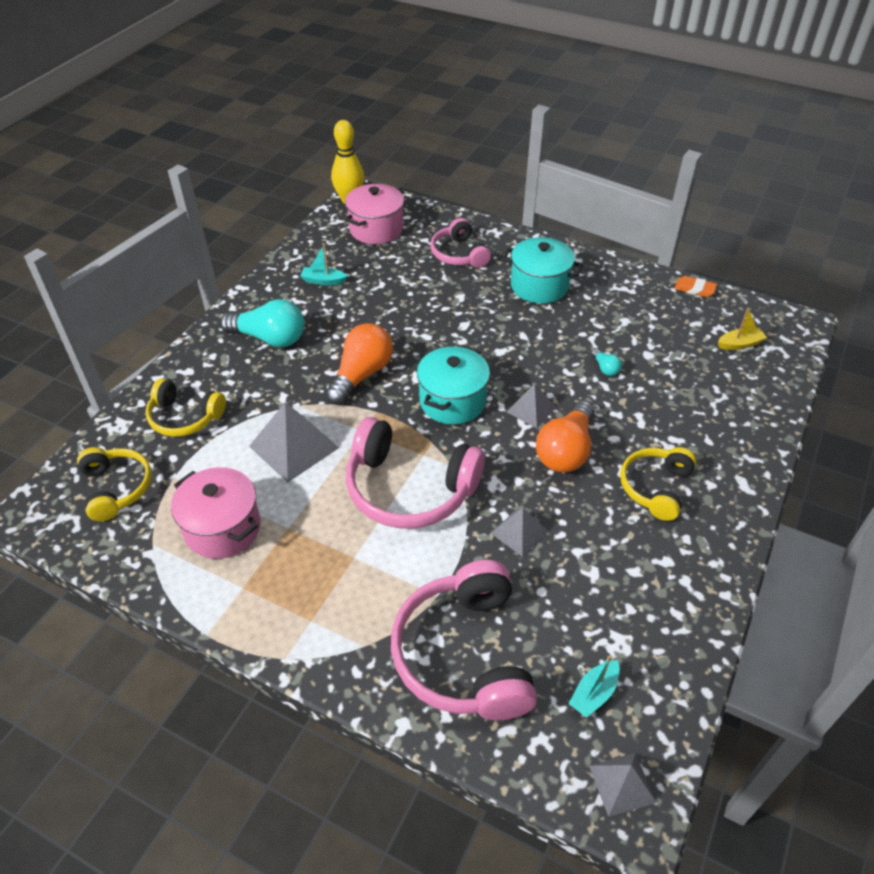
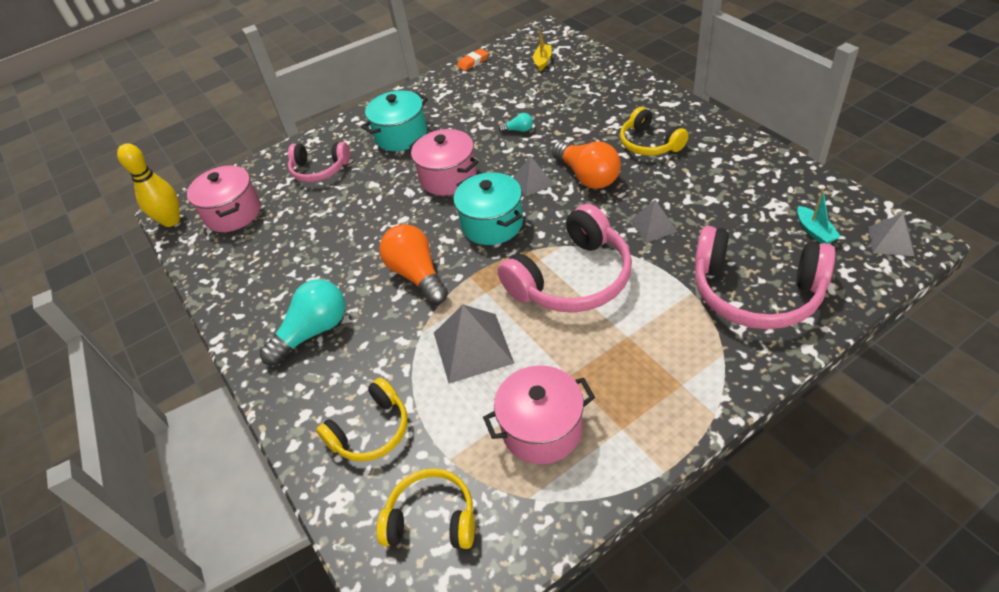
camera: 55 degrees left, 0 degrees up
(323, 281) = (268, 270): turquoise boat -> none
(499, 344) = (448, 177): none -> pink pot

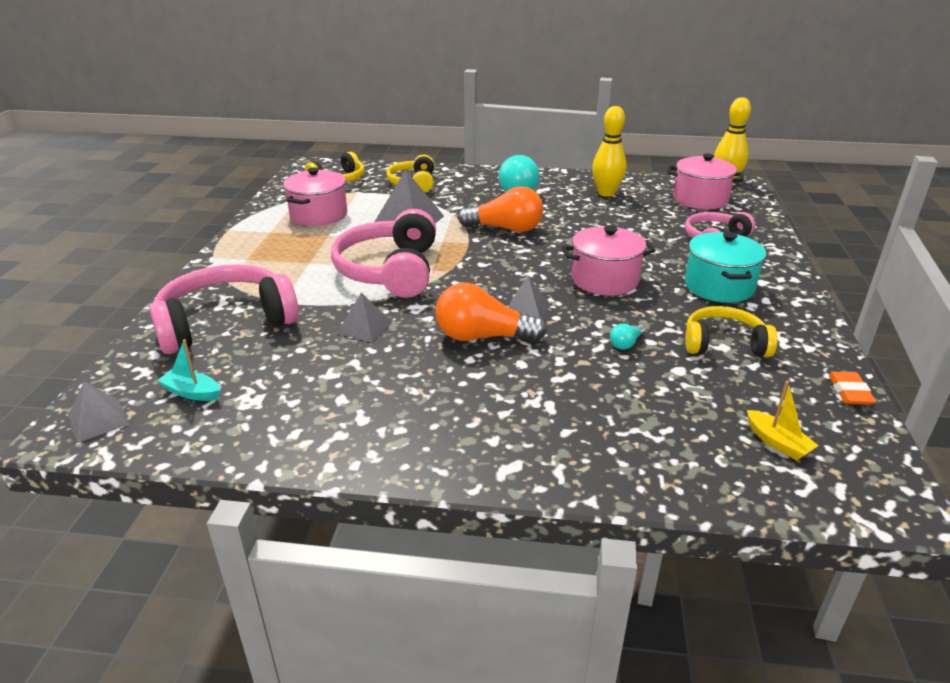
camera: 125 degrees right, 15 degrees down
(265, 270) = (606, 193): none -> yellow bowling pin
(492, 224) = (506, 271): turquoise pot -> none
(649, 143) = (464, 399): yellow headphones -> yellow headphones (724, 344)

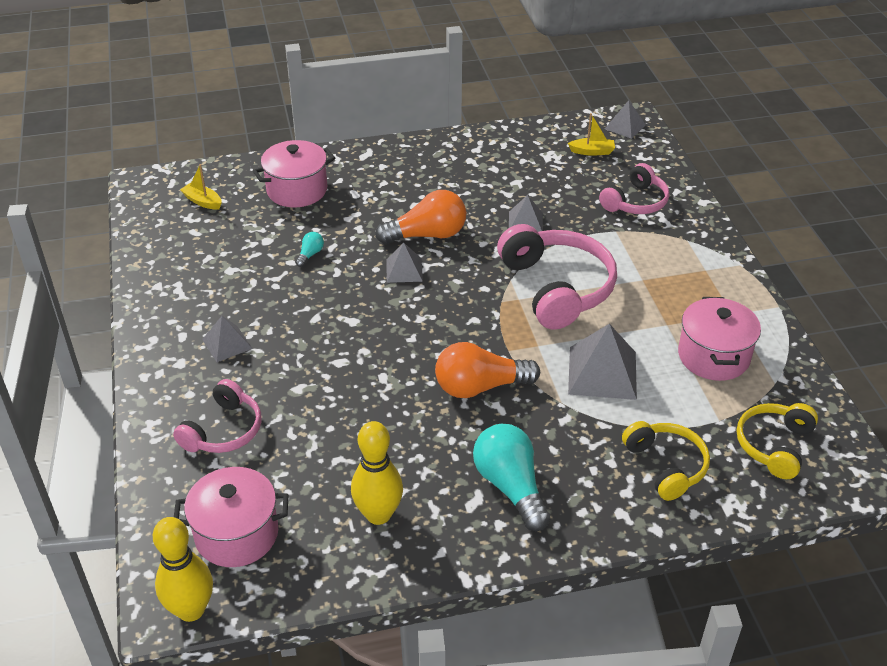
camera: 160 degrees right, 10 degrees up
(192, 392) = (592, 151): turquoise boat -> yellow boat
(226, 323) = (635, 202): pink headphones -> pink headphones, size x0.60
(604, 280) = (343, 326): pink pot -> pink pot (297, 190)
(719, 287) = (227, 343): turquoise pot -> grey pyramid
(724, 344) = (229, 273): yellow headphones -> none
(849, 392) = (139, 249): orange eraser -> none

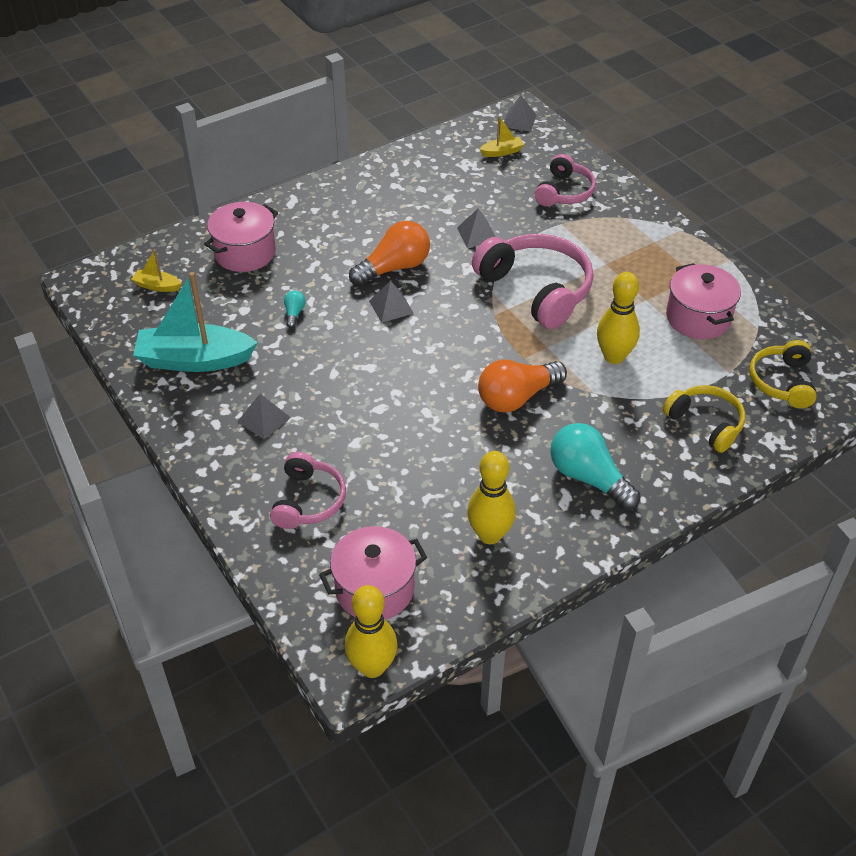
camera: 20 degrees left, 5 degrees up
(197, 274) = (194, 360): none -> turquoise boat
(602, 372) = (614, 356): grey pyramid -> yellow bowling pin

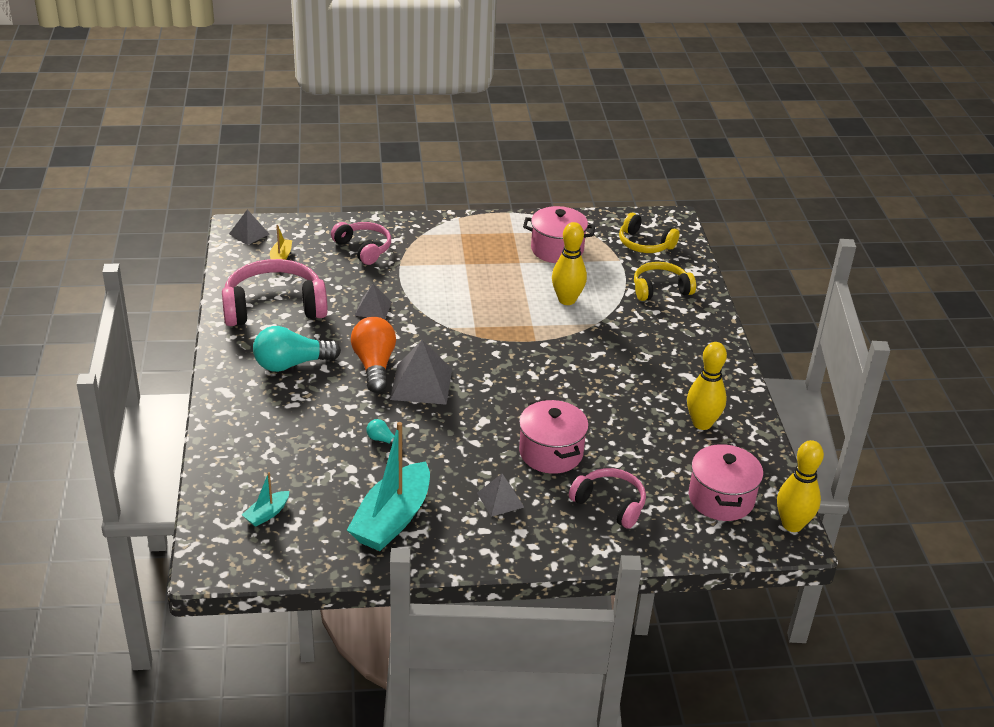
camera: 65 degrees left, 10 degrees down
(157, 286) = (267, 514): yellow boat -> turquoise boat
(245, 253) = (272, 443): pink pot -> pink pot (551, 453)
(391, 307) = (421, 384): grey pyramid -> grey pyramid, size x1.70
(517, 397) = (575, 359): orange light bulb -> none
(536, 289) = (465, 305): pink headphones -> pink headphones (274, 307)
(588, 478) = (677, 358): turquoise light bulb -> turquoise light bulb (291, 364)

